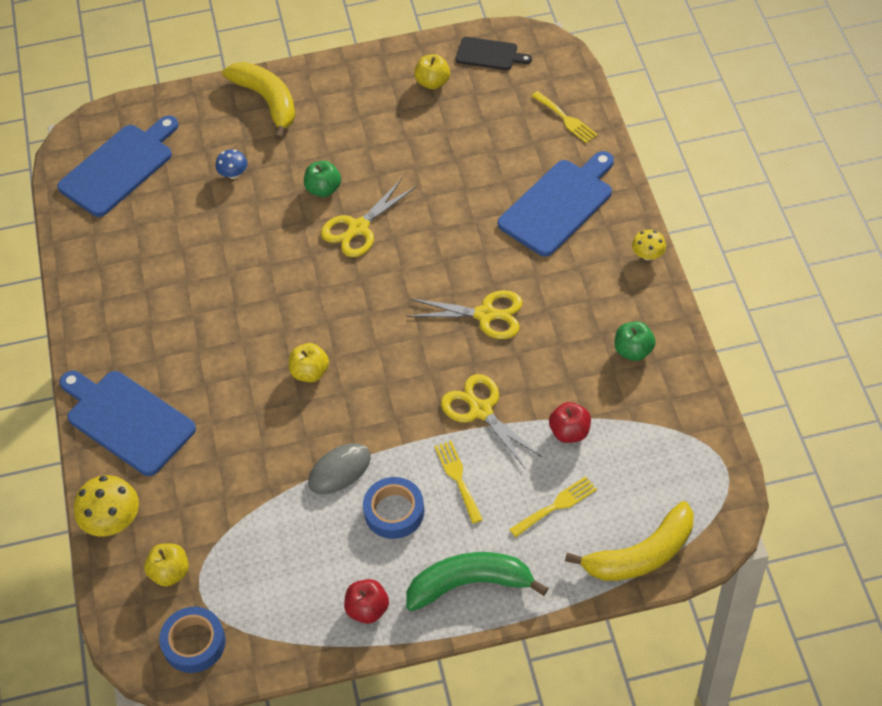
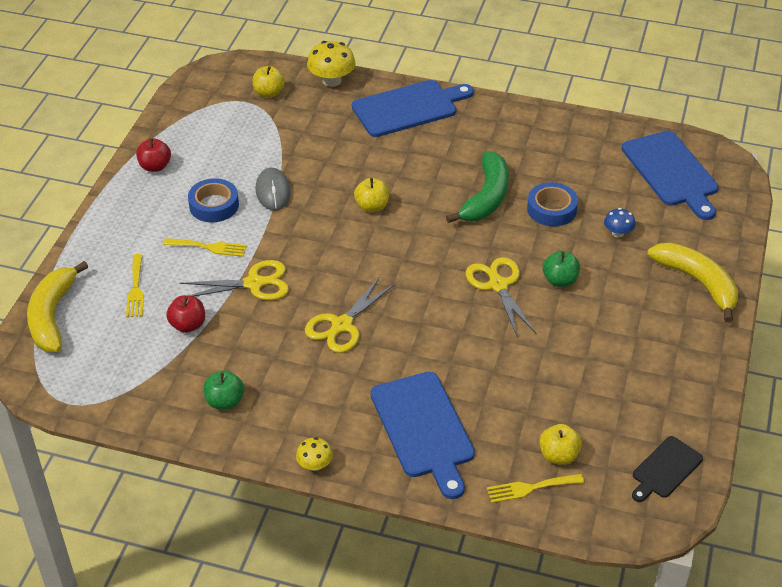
camera: 115 degrees right, 10 degrees down
(194, 643) = (209, 88): blue tape -> blue tape (551, 209)
(267, 101) = (697, 283): yellow banana -> yellow banana turned 120 degrees counterclockwise
(433, 82) = (650, 407): yellow apple -> yellow apple (558, 455)
(470, 584) = (123, 219): green banana -> green banana (486, 197)

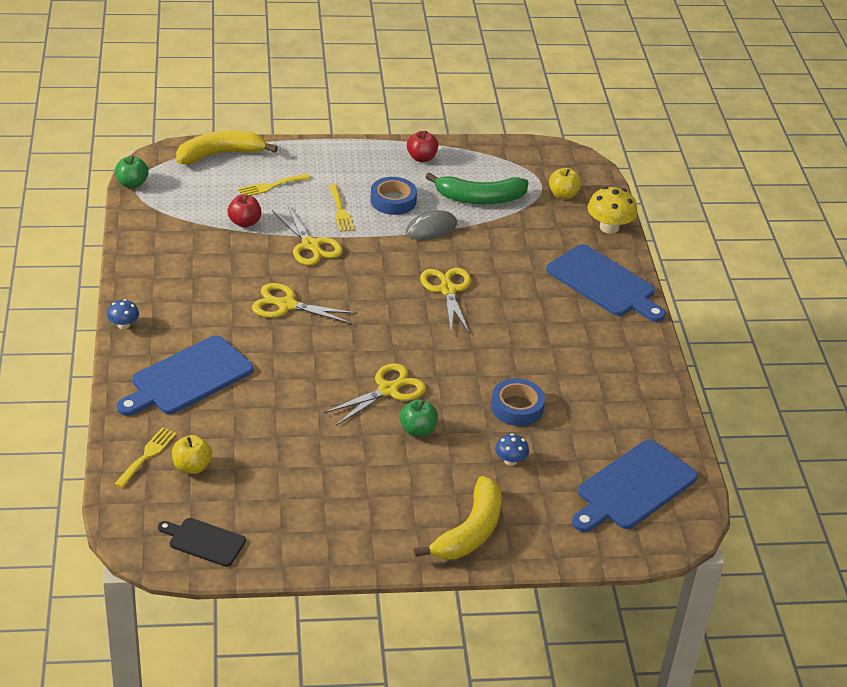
camera: 65 degrees right, 5 degrees down
(225, 401) = (170, 262): green apple -> green apple (132, 184)
(315, 465) = (123, 325): yellow mushroom -> blue mushroom
(372, 206) = (447, 290): yellow apple -> yellow scissors
(486, 197) = (506, 360): green banana -> green banana (479, 198)
(530, 488) = (147, 455): yellow fork -> yellow fork turned 60 degrees clockwise

